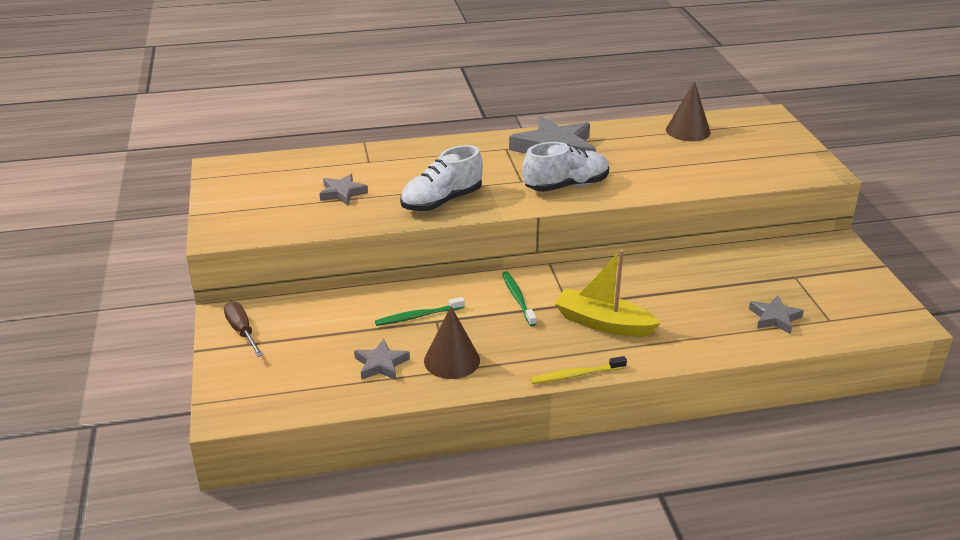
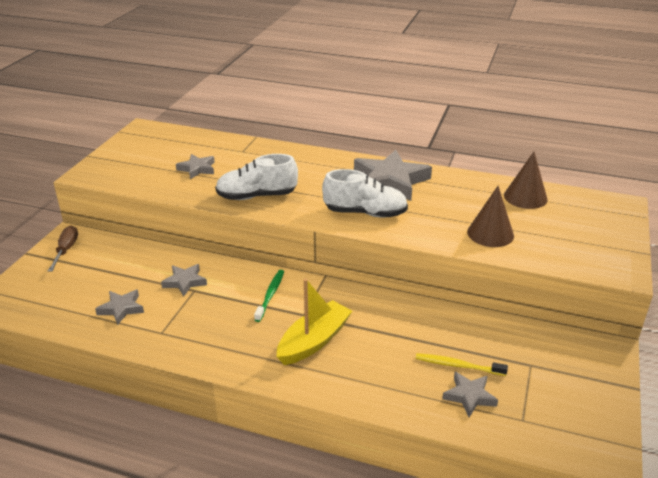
camera: 30 degrees right, 0 degrees up
(417, 316) = (185, 282): green toothbrush -> grey star
(452, 360) = (170, 325): brown cone -> brown cone (490, 233)
(575, 375) = (245, 376): yellow toothbrush -> yellow toothbrush (457, 365)
(603, 323) = (314, 341): yellow boat -> yellow boat turned 75 degrees clockwise

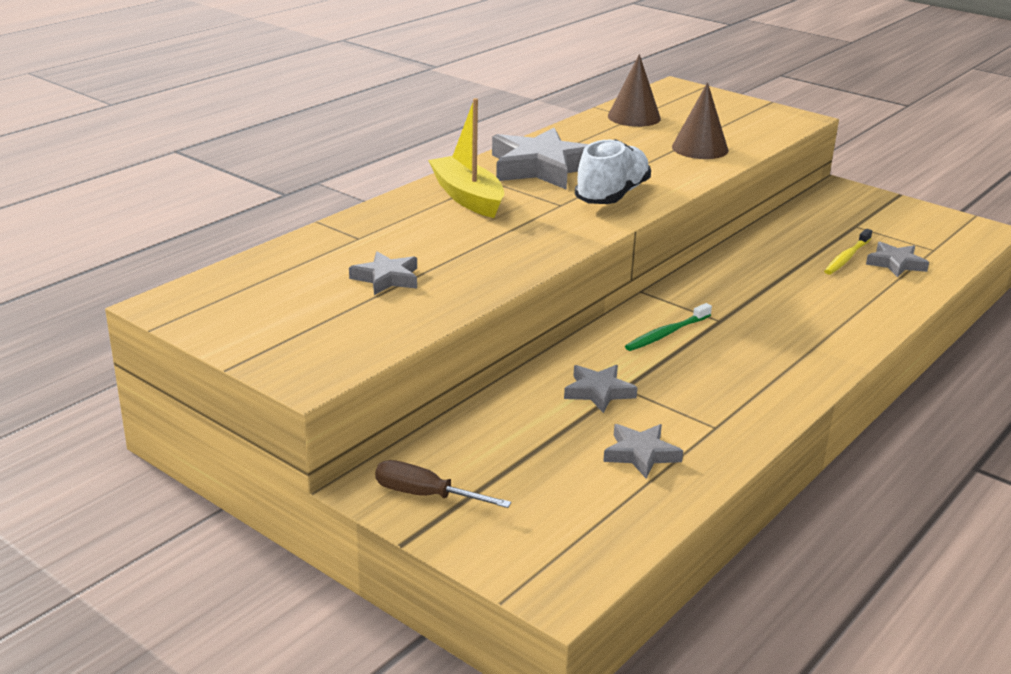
camera: 70 degrees left, 5 degrees down
(256, 196) = (515, 249): white shoe -> none
(270, 295) = (666, 334): green toothbrush -> green toothbrush turned 75 degrees counterclockwise
(314, 341) = (777, 324): yellow boat -> yellow boat (467, 197)

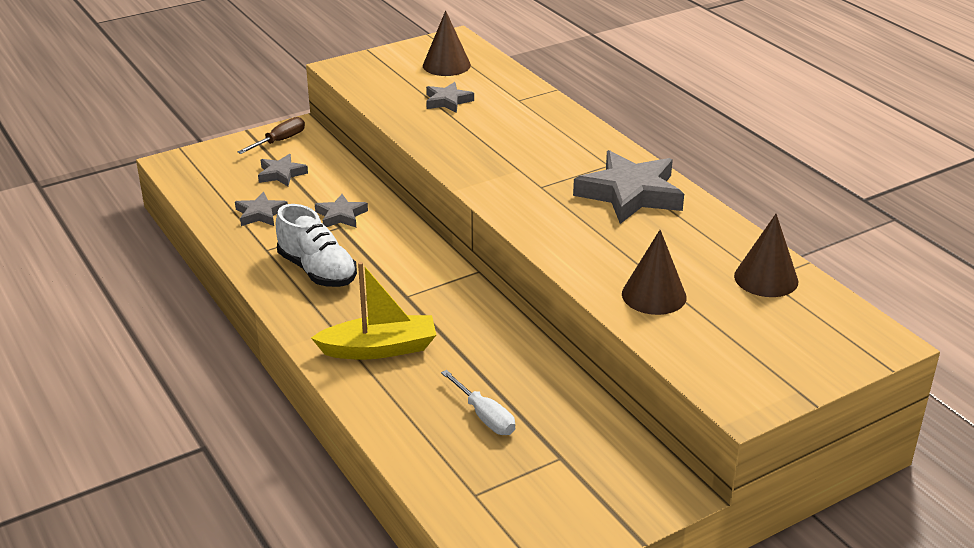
camera: 110 degrees right, 5 degrees up
(269, 296) = (446, 65): none -> brown cone
(467, 197) = (574, 149): yellow boat -> yellow boat (379, 349)
(612, 195) = (549, 214): white shoe -> white shoe (317, 271)
(666, 334) = (400, 264): green toothbrush -> none
(846, 258) = (484, 416): yellow toothbrush -> white screwdriver
(895, 264) = (455, 447): grey star -> grey star (281, 174)

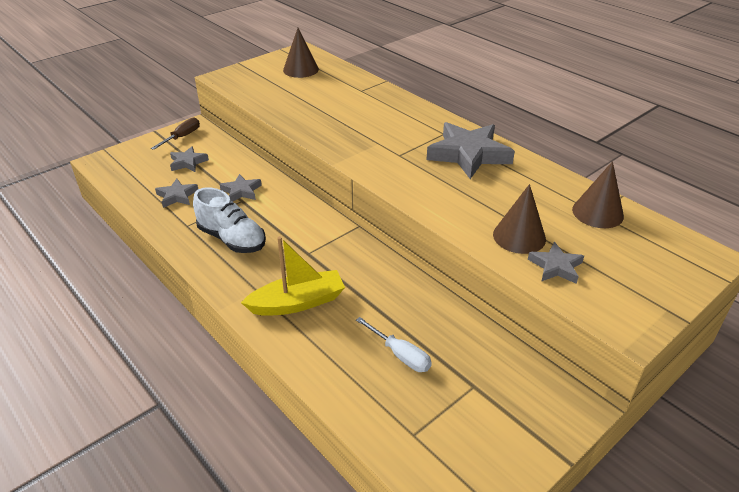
camera: 10 degrees left, 5 degrees up
(447, 101) = (309, 95): grey star -> grey star (555, 266)

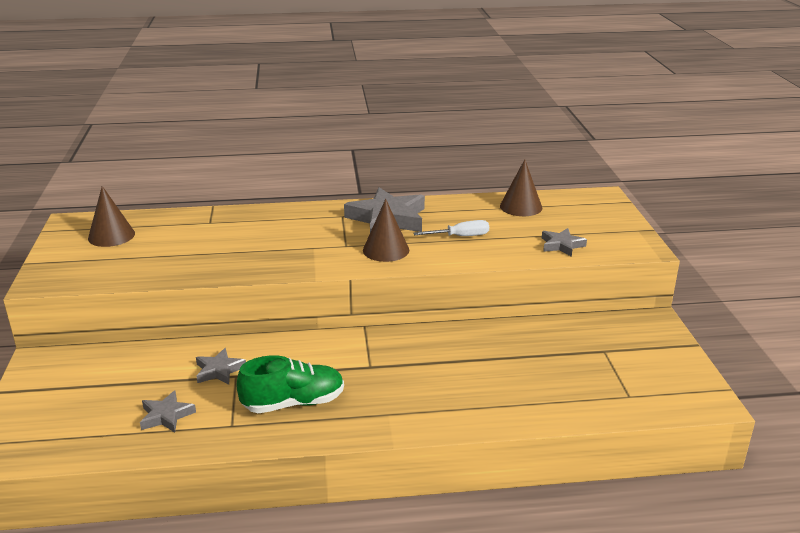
camera: 55 degrees left, 10 degrees down
(182, 137) = (47, 376): brown screwdriver -> none
(188, 162) = (109, 388): grey star -> none
(232, 239) = (294, 403): white shoe -> green shoe
(297, 302) = (431, 397): yellow boat -> none
(400, 355) = (544, 369): white screwdriver -> white screwdriver (460, 236)
(519, 236) = (515, 243): brown cone -> brown cone (386, 250)

